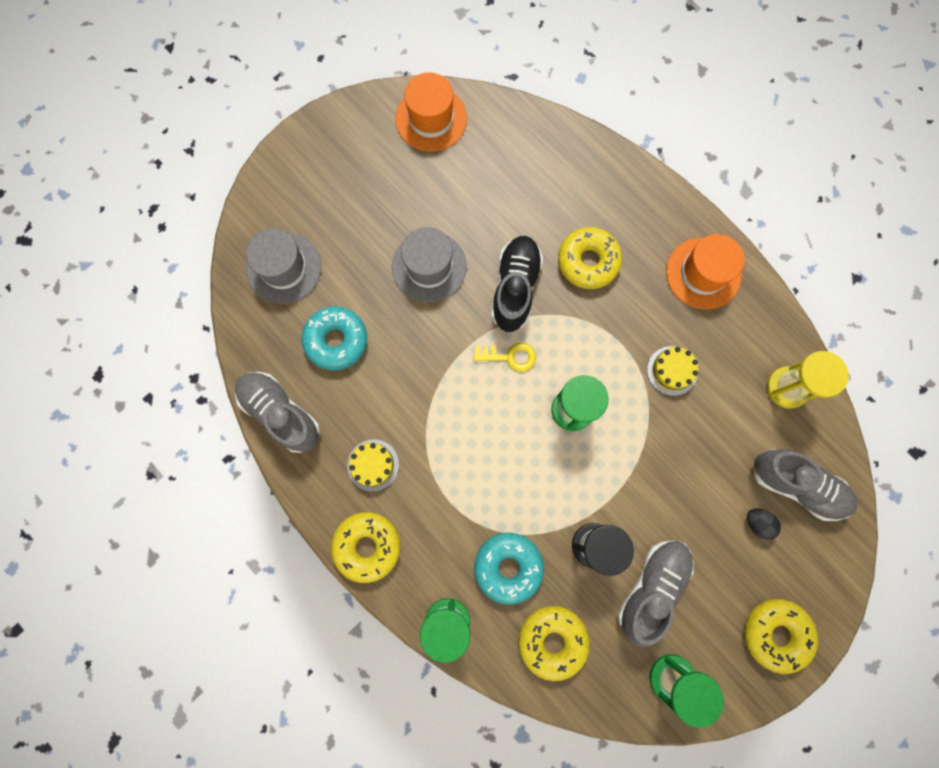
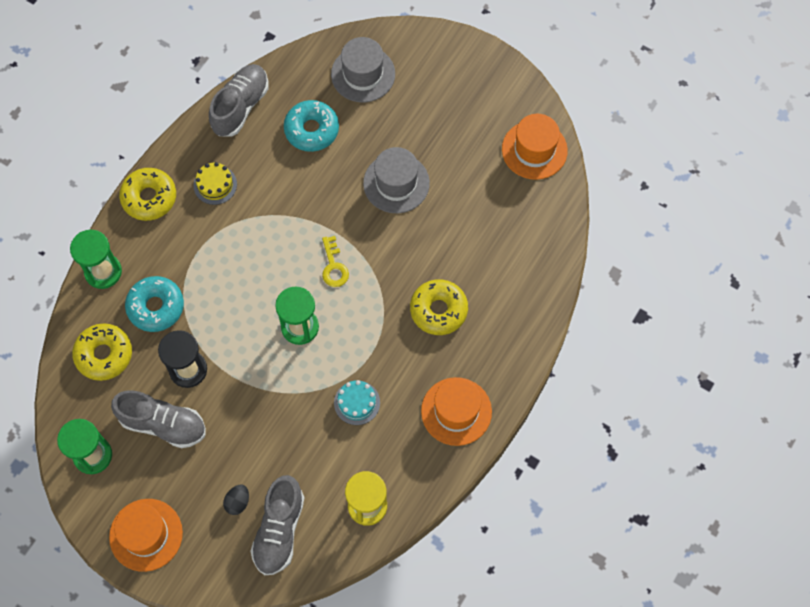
camera: 75 degrees right, 10 degrees down
(515, 288) = (396, 256): black shoe -> none
(672, 370) = (357, 402): yellow cake -> turquoise cake
(775, 633) = (146, 535): yellow donut -> orange hat

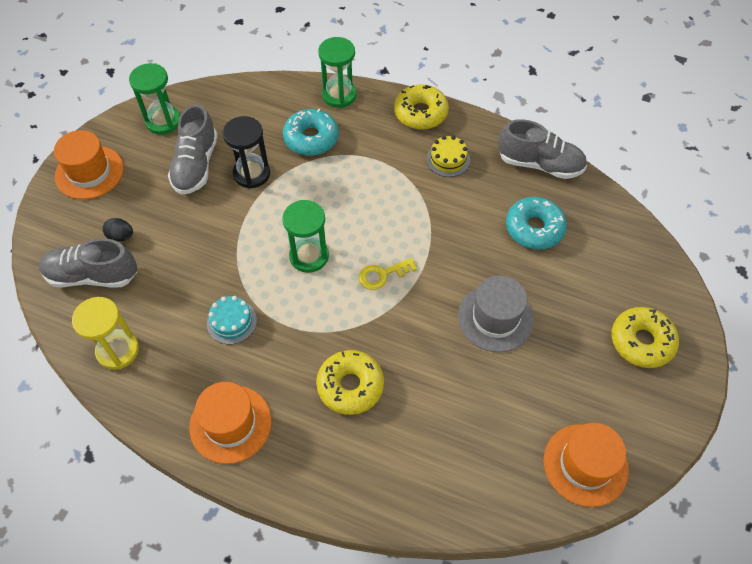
camera: 80 degrees right, 10 degrees down
(104, 354) = (259, 111): yellow donut -> yellow donut (641, 341)
(363, 74) = (618, 264): grey hat -> none

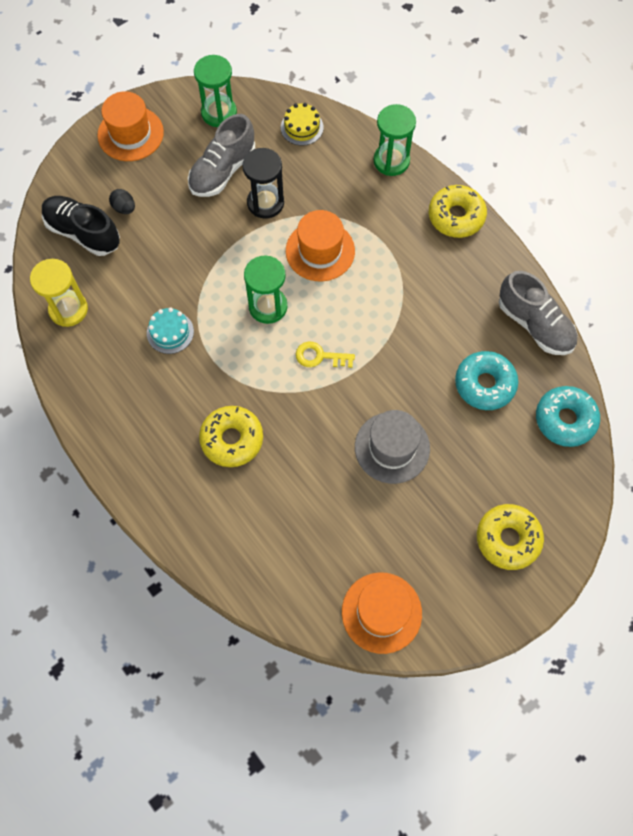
camera: 30 degrees right, 10 degrees up
(92, 275) = (83, 233): grey shoe -> black shoe
(230, 424) = (120, 418): orange hat -> orange hat (320, 251)
(311, 138) = (338, 193): turquoise donut -> turquoise donut (565, 419)
(448, 159) = (450, 276): yellow cake -> yellow cake (302, 127)

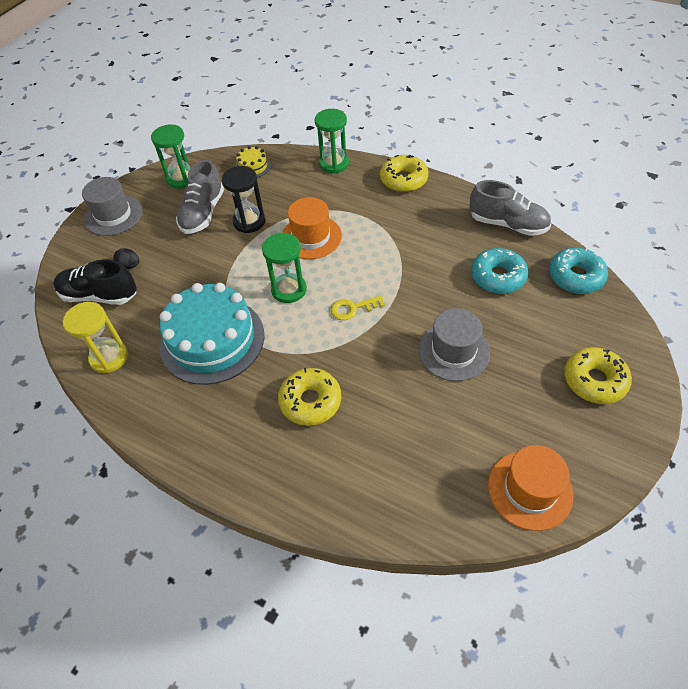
camera: 20 degrees left, 15 degrees down
(130, 134) = (113, 215): orange hat -> grey hat
(170, 332) = (212, 340): turquoise cake -> turquoise cake, size x2.33

